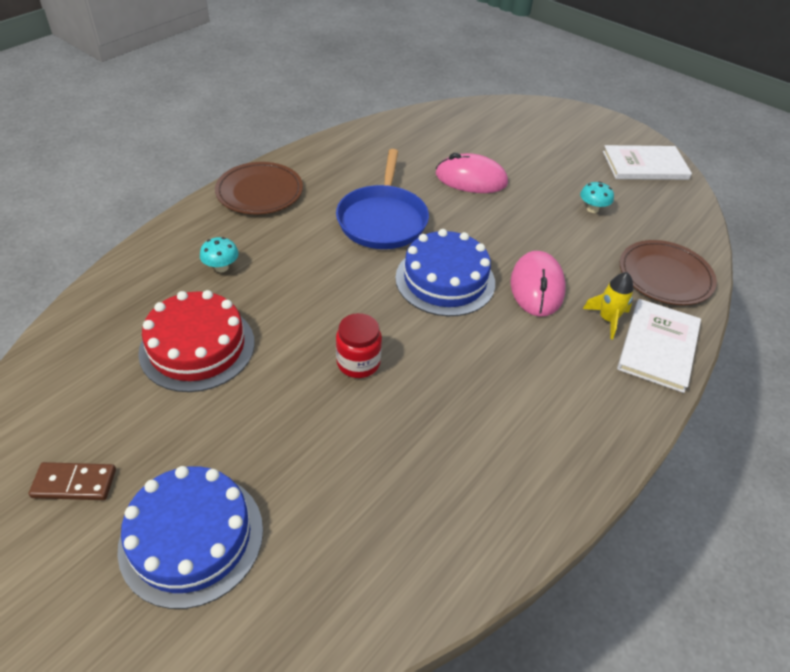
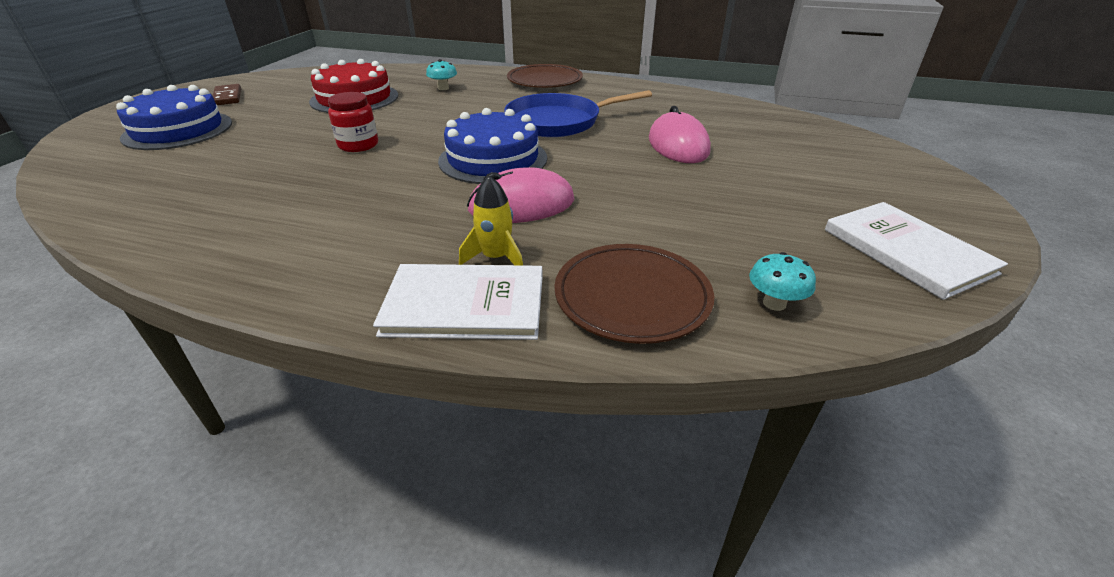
camera: 70 degrees right, 10 degrees down
(592, 209) = (722, 221): turquoise mushroom -> turquoise mushroom (774, 303)

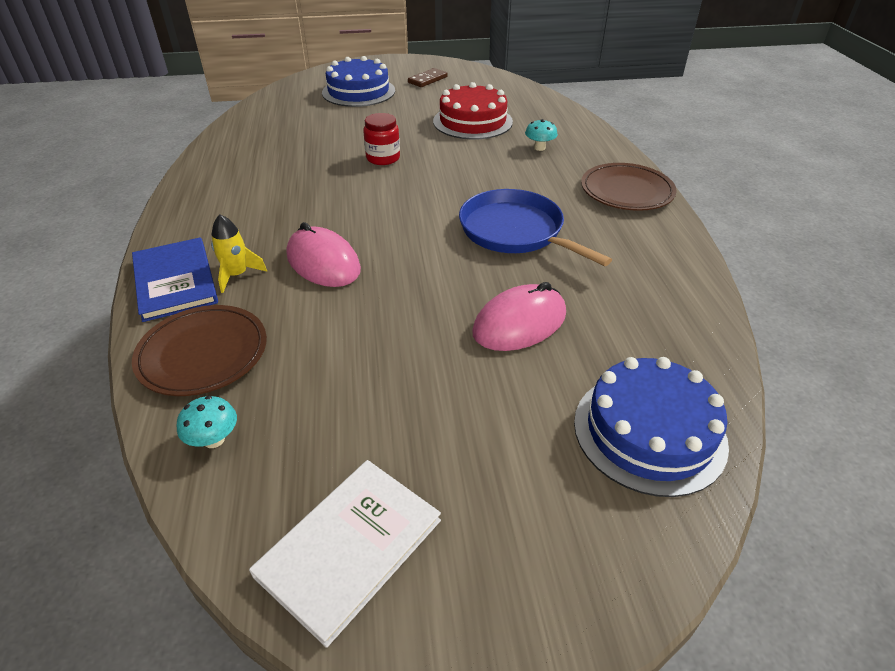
camera: 65 degrees right, 5 degrees up
(465, 305) = (175, 281): white book -> blue book
(493, 159) = (400, 223): blue cake -> blue cake (649, 432)

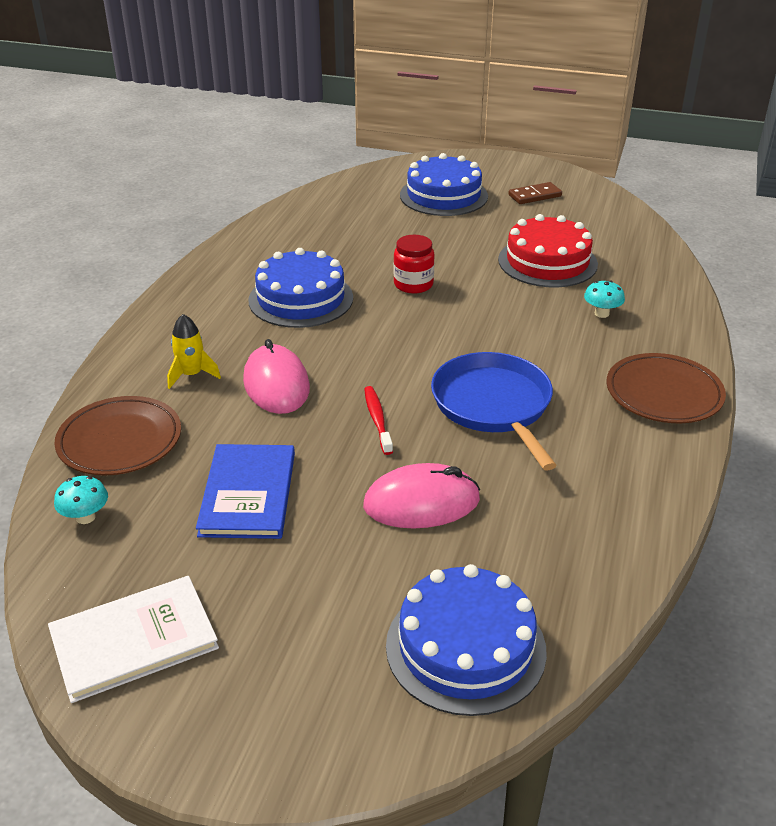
camera: 25 degrees right, 5 degrees down
(175, 281) = (136, 365): blue book -> blue book (248, 494)
(296, 189) = (301, 299): none -> blue cake
(432, 267) = (377, 420): none -> red toothbrush

